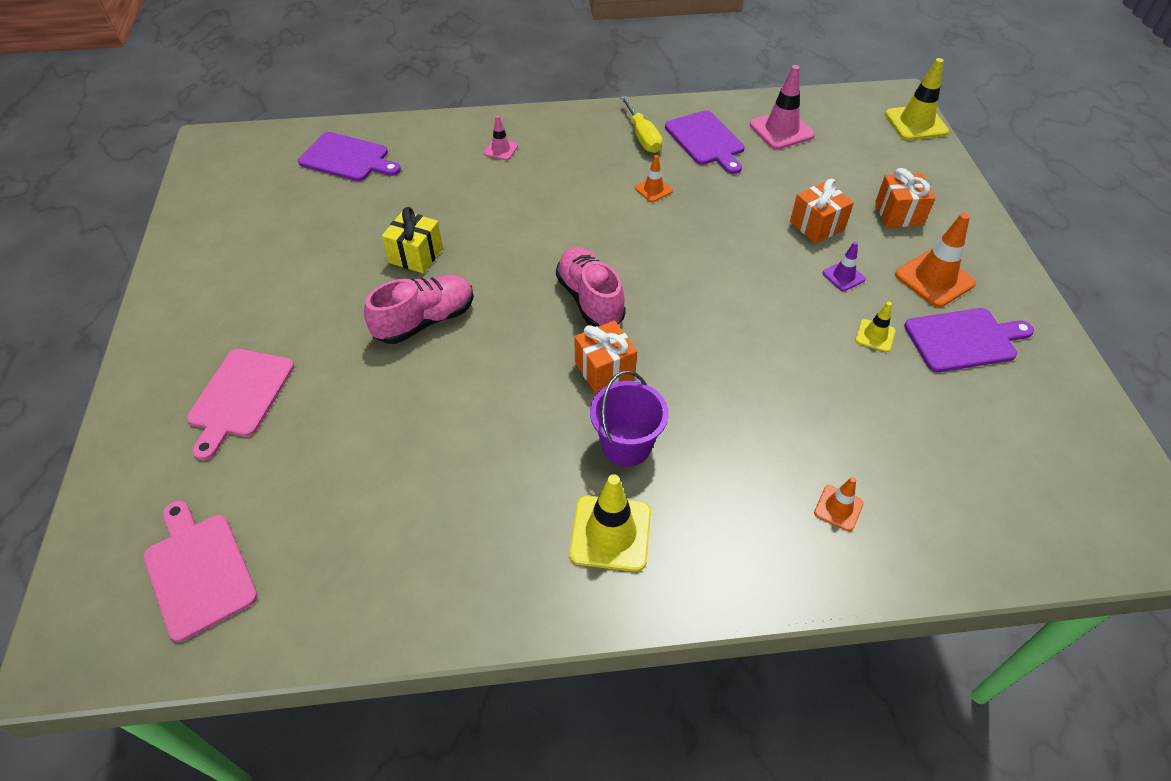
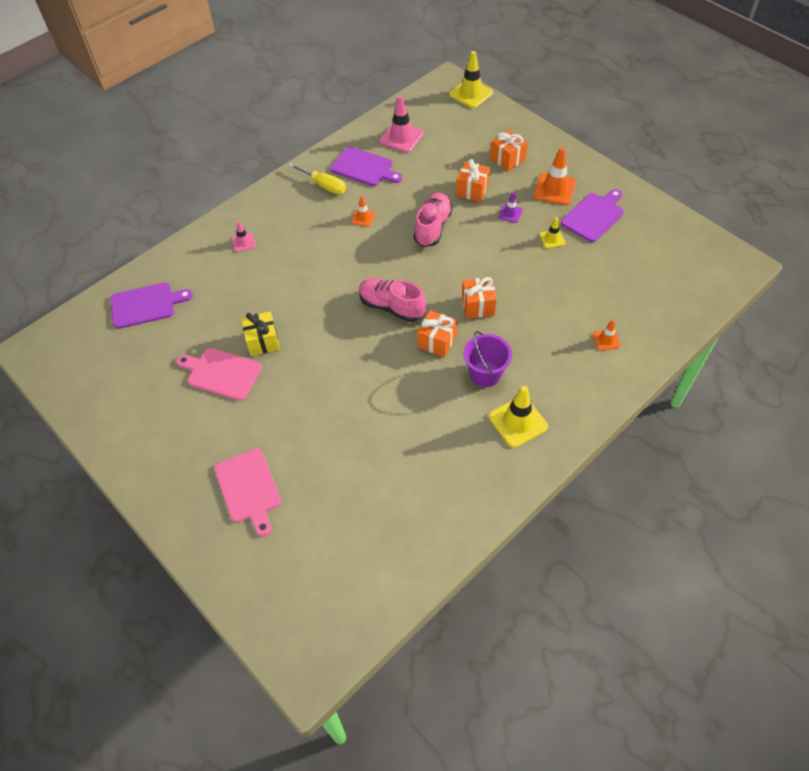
camera: 35 degrees left, 5 degrees up
(198, 571) = (332, 586): pink cutting board -> pink cutting board (221, 373)
(425, 321) = (311, 376): pink shoe -> pink shoe (432, 227)
(696, 359) = (478, 306): none -> orange gift

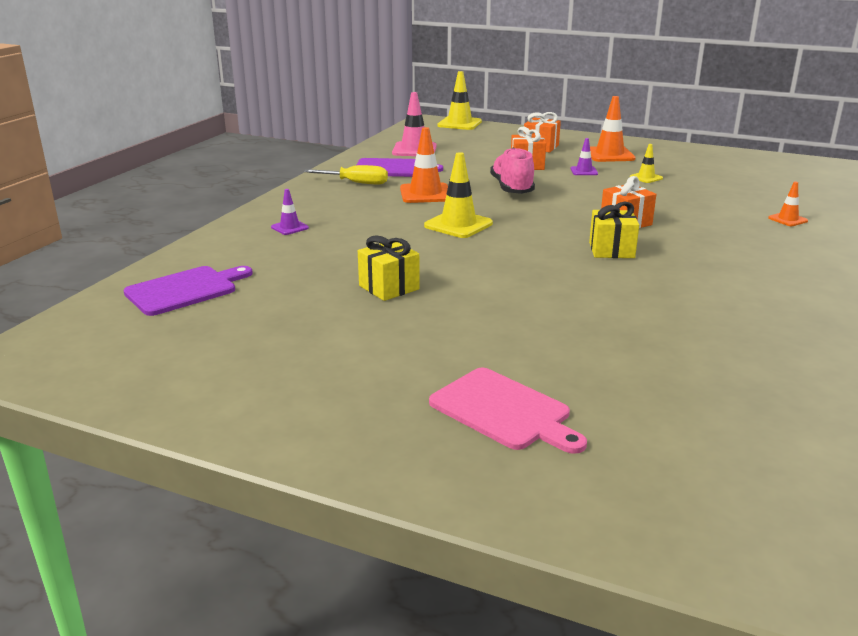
camera: 25 degrees left, 30 degrees down
(221, 373) = (354, 321): pink cutting board -> none
(244, 242) = (290, 227): pink traffic cone -> purple traffic cone
(363, 217) = (425, 194): orange traffic cone -> orange traffic cone, size x1.84
(391, 307) = (528, 238): pink shoe -> none
(437, 341) = (611, 250): orange gift -> yellow gift
(485, 374) = (696, 260): purple bucket -> none
(518, 422) = (781, 283): yellow traffic cone -> yellow traffic cone (458, 225)
(593, 216) = (667, 162): purple cutting board -> none

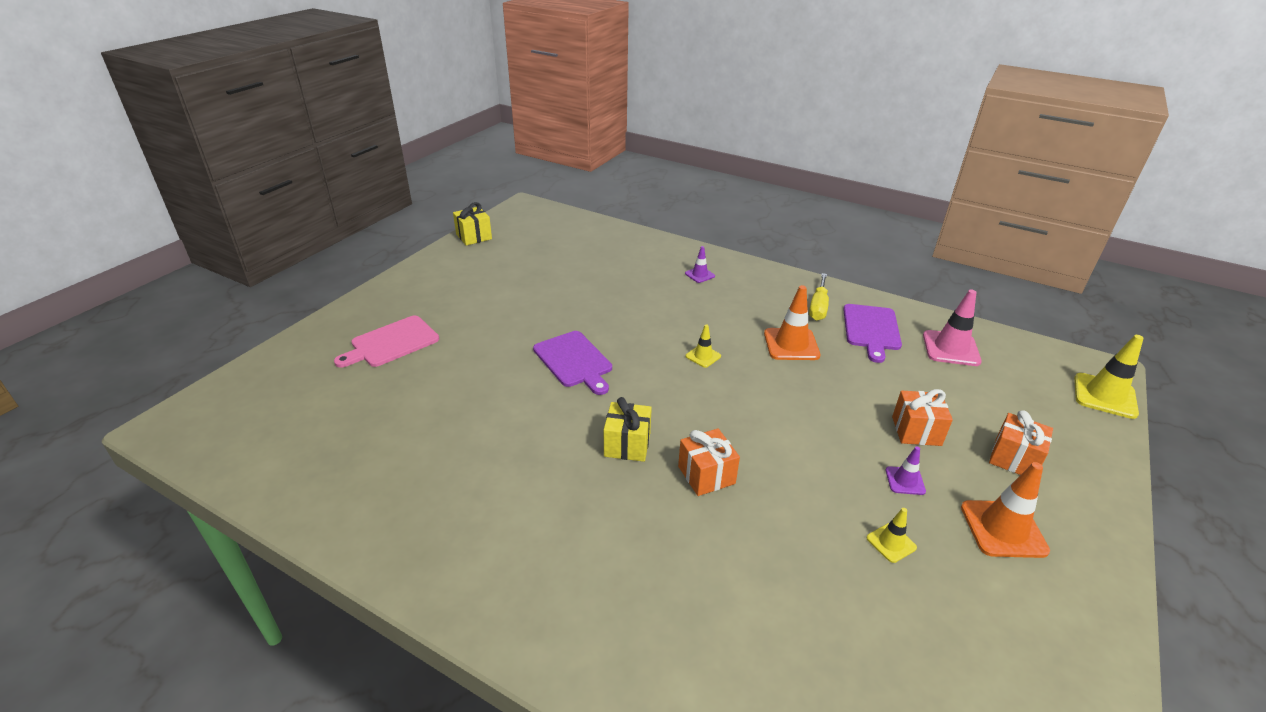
camera: 95 degrees right, 10 degrees up
(185, 290) = (593, 242): purple cutting board -> purple cutting board (574, 361)
(389, 287) = (576, 313): yellow gift -> yellow gift (474, 236)
(458, 225) = (703, 356): yellow traffic cone -> yellow traffic cone, size x0.54
(512, 188) = (818, 405): pink shoe -> none
(787, 219) = (714, 660): orange traffic cone -> none

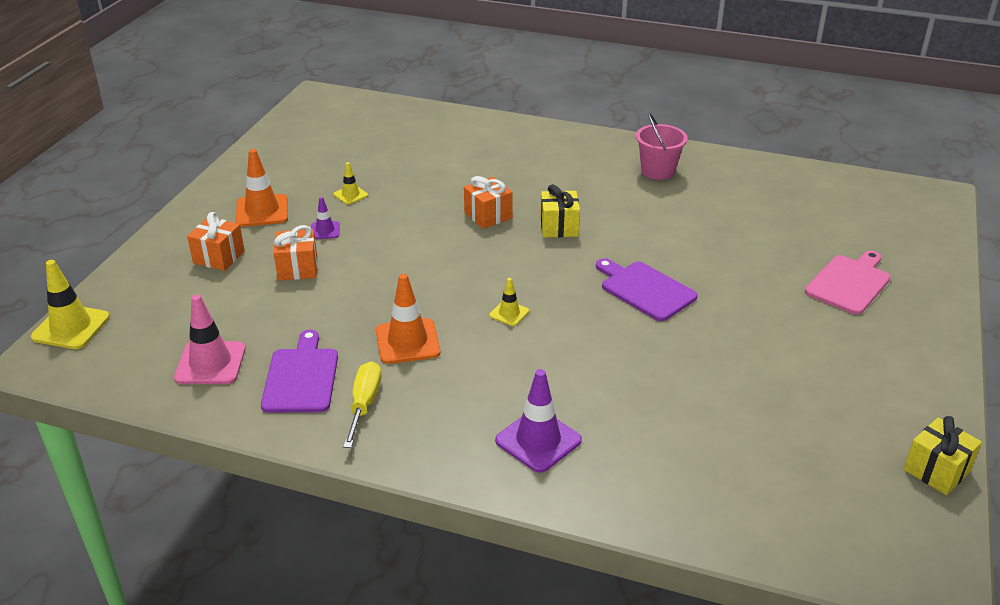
camera: 170 degrees right, 0 degrees up
(455, 523) = (658, 171): none -> pink bucket
(699, 275) = (538, 440): purple traffic cone -> purple traffic cone, size x1.84

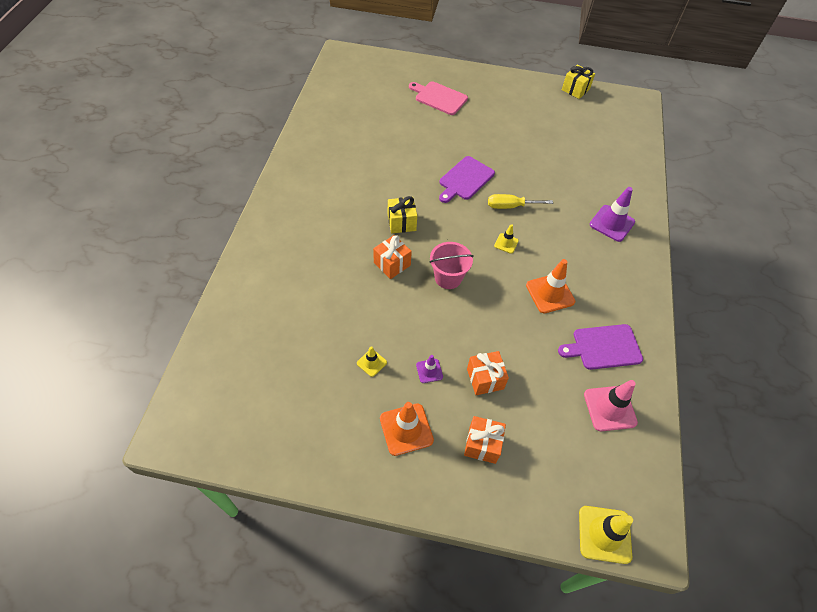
camera: 100 degrees left, 20 degrees up
(364, 404) = (614, 307): yellow screwdriver -> yellow screwdriver (510, 206)
(658, 171) = (319, 171): pink bucket -> pink bucket (448, 278)

